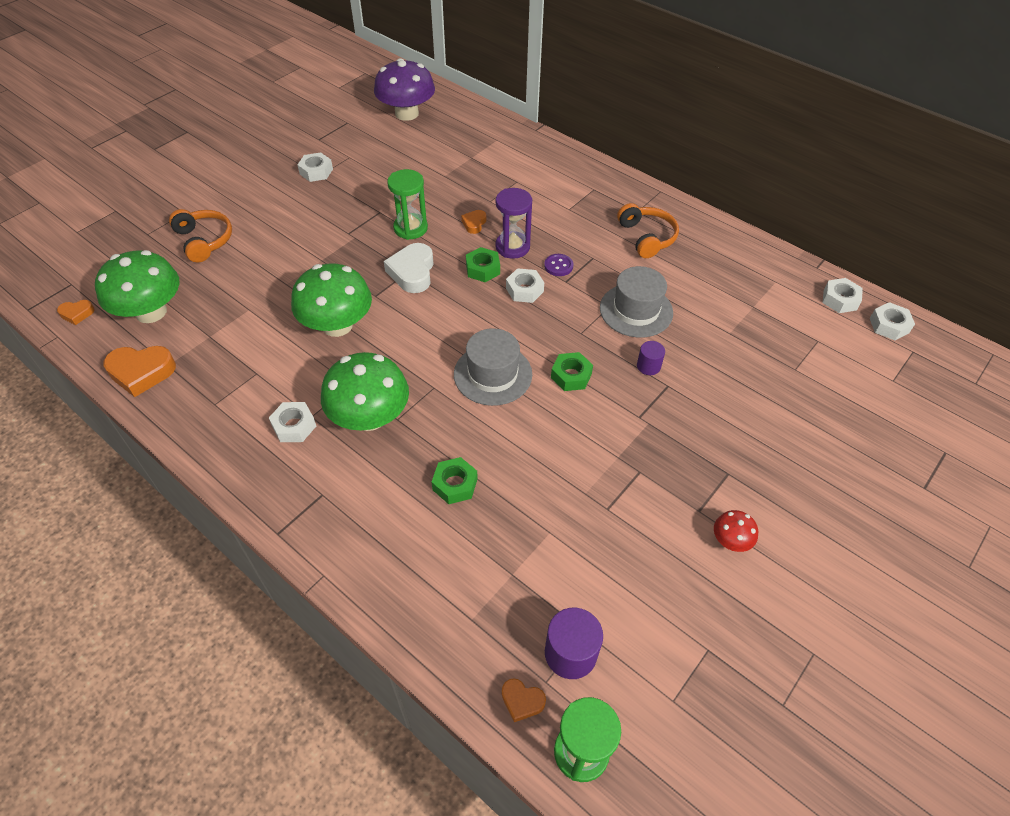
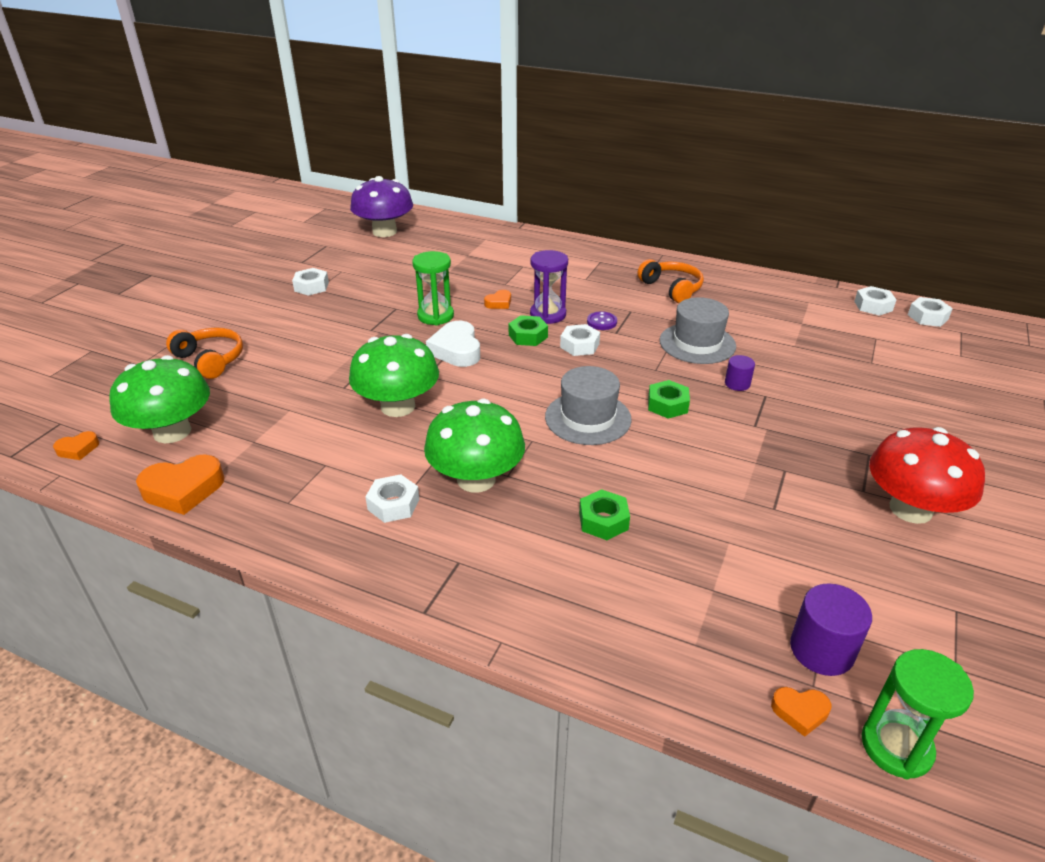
camera: 15 degrees left, 15 degrees down
(474, 224) = (499, 303): orange heart -> orange heart turned 135 degrees counterclockwise
(730, 540) = (910, 509): red mushroom -> red mushroom, size x2.18

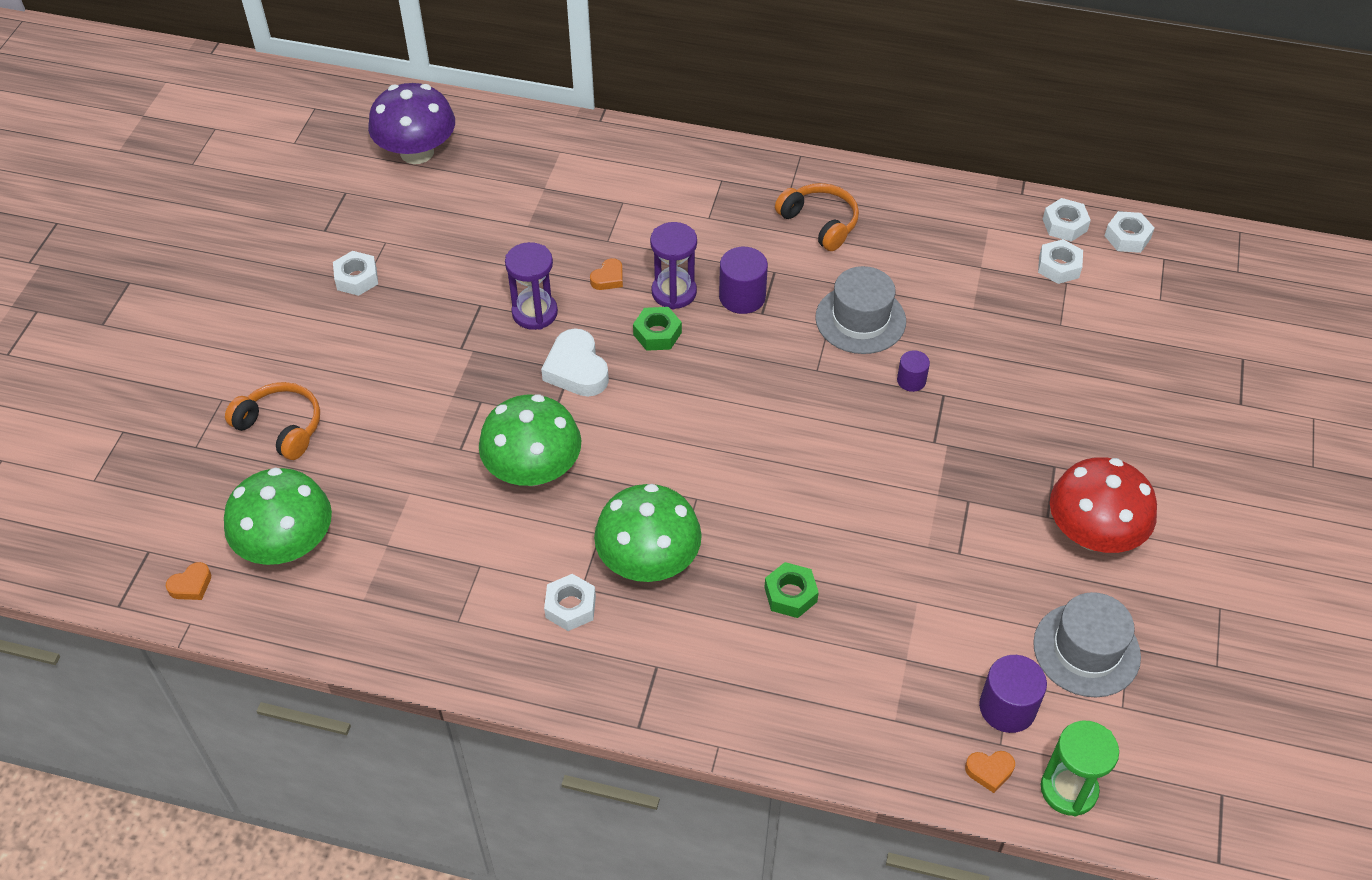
camera: 10 degrees left, 15 degrees up
(183, 489) = (338, 622): orange heart -> none
(435, 316) = (534, 313): green hourglass -> purple hourglass
(579, 345) = (722, 342): white nut -> white nut (1058, 267)
(588, 418) = (751, 457): grey hat -> grey hat (1086, 650)
(602, 322) = (742, 297): purple button -> purple cylinder
(667, 405) = (837, 424): green nut -> none

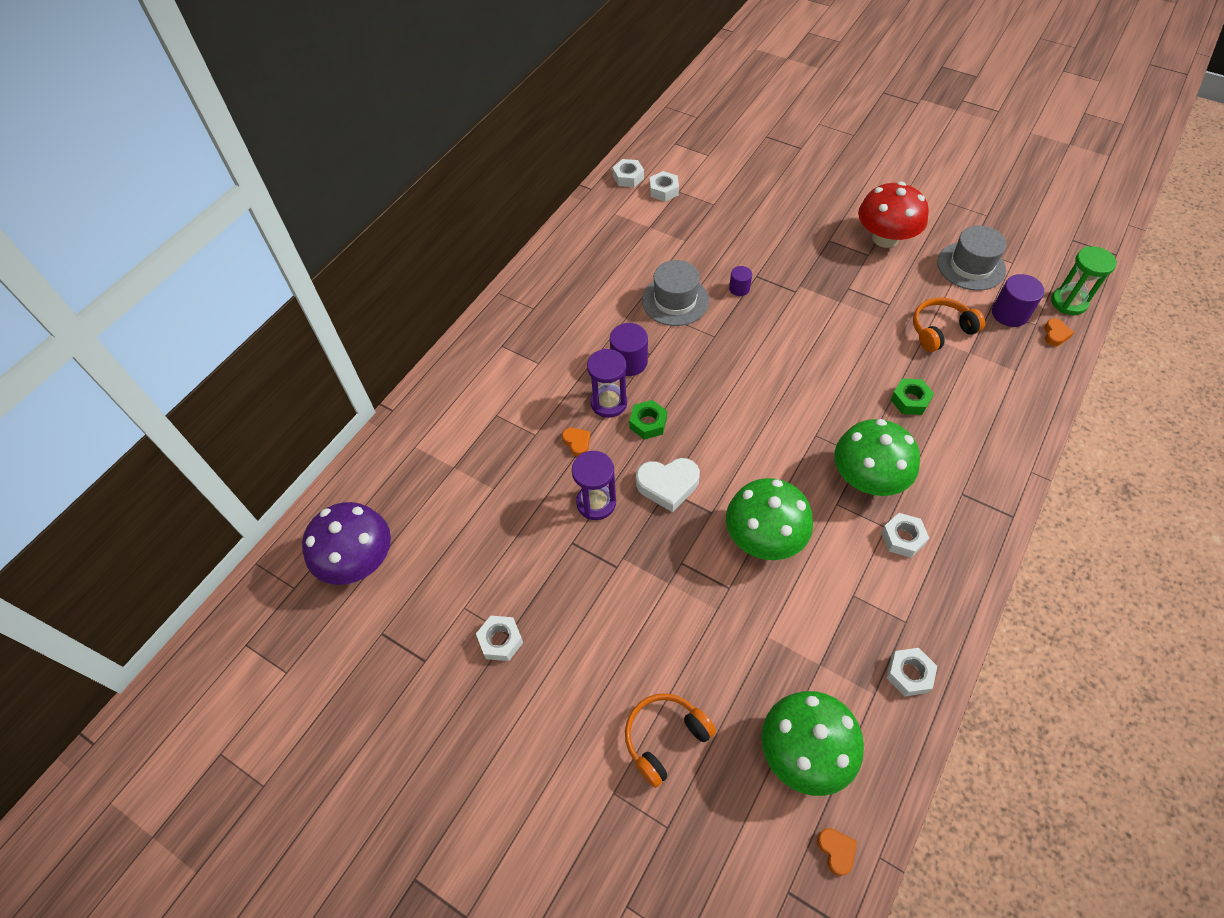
camera: 70 degrees left, 5 degrees up
(820, 223) = (572, 299): orange headphones -> orange headphones (940, 330)
(1127, 237) = (650, 153): white nut -> white nut (909, 674)

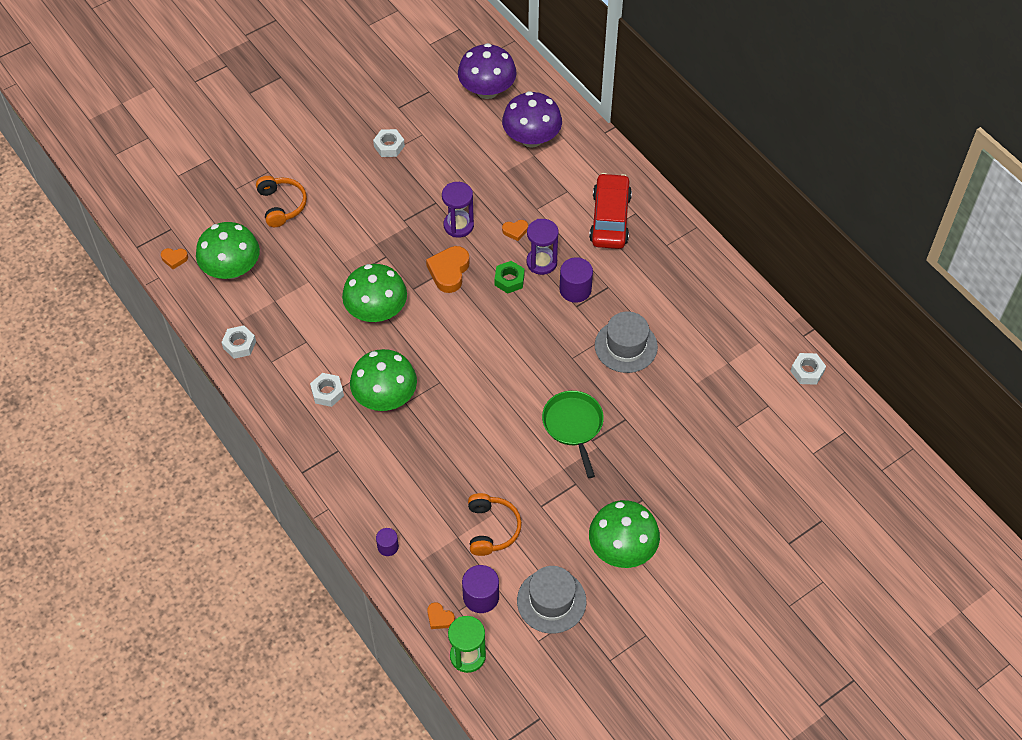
camera: 110 degrees right, 0 degrees up
(426, 479) = (531, 138): none -> purple mushroom
(519, 364) = (610, 218): none -> red car
(664, 190) = (774, 393): white nut -> none
(668, 485) = (449, 271): white heart -> orange heart
(739, 288) = (616, 399): purple cylinder -> purple cylinder (388, 546)
(790, 309) = (573, 426): none -> green pan
(885, 238) = (622, 548): red mushroom -> green mushroom
(910, 400) = (435, 463): green nut -> none

